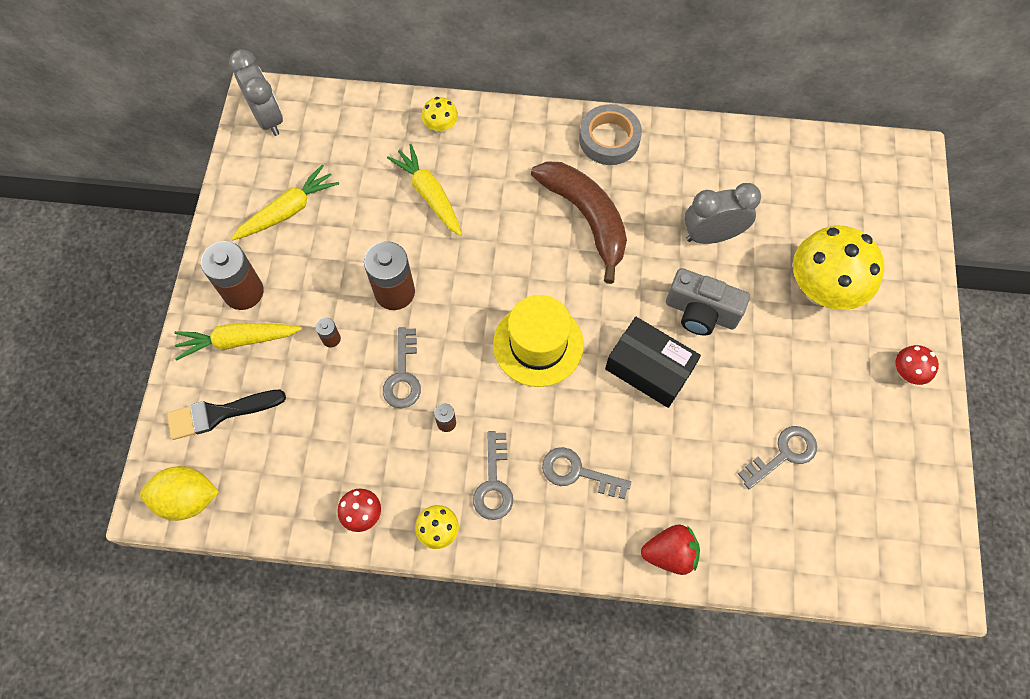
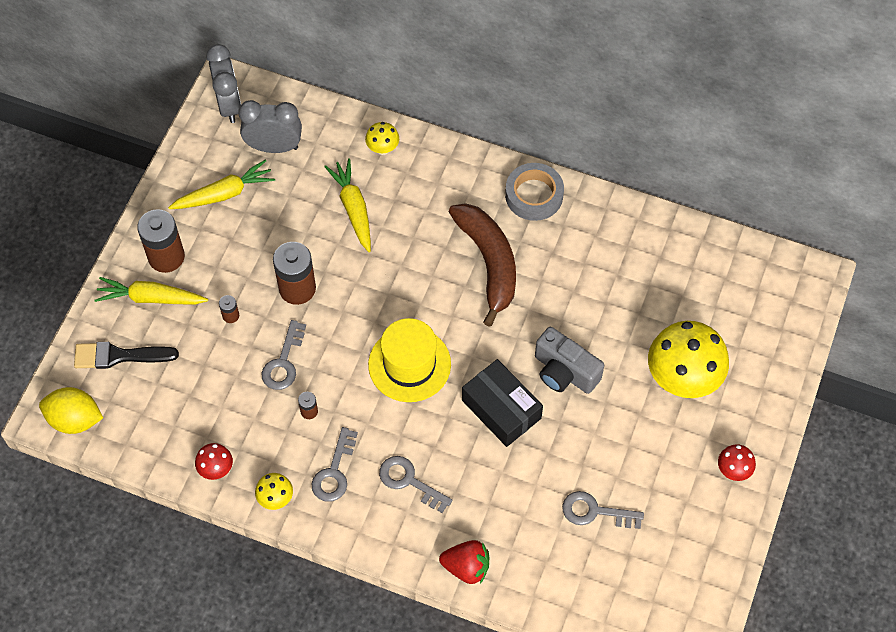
camera: 15 degrees right, 5 degrees down
(711, 235) = (598, 306): grey clock -> grey clock (274, 147)
(783, 454) = (595, 511): grey key -> grey key turned 150 degrees counterclockwise

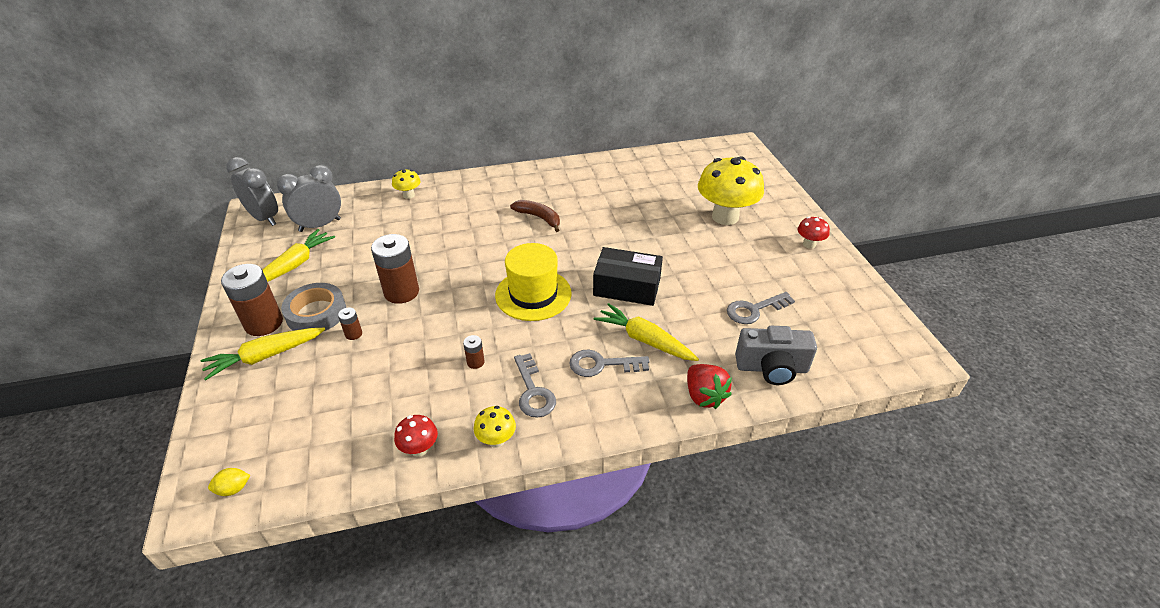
camera: 35 degrees left, 20 degrees down
(75, 419) = (233, 489): yellow lemon -> yellow lemon, size x0.49
(119, 356) = (256, 413): black brush -> none
(283, 362) = (426, 341): grey key -> none
(353, 208) = (412, 231): yellow carrot -> yellow carrot (644, 340)
(466, 567) = (704, 396): red strawberry -> red strawberry turned 90 degrees clockwise
(489, 263) = (539, 218): brown banana -> brown banana, size x0.56
(534, 195) = (537, 176): grey tape -> grey tape (316, 313)
(564, 372) = (648, 247): grey camera -> grey camera (771, 368)

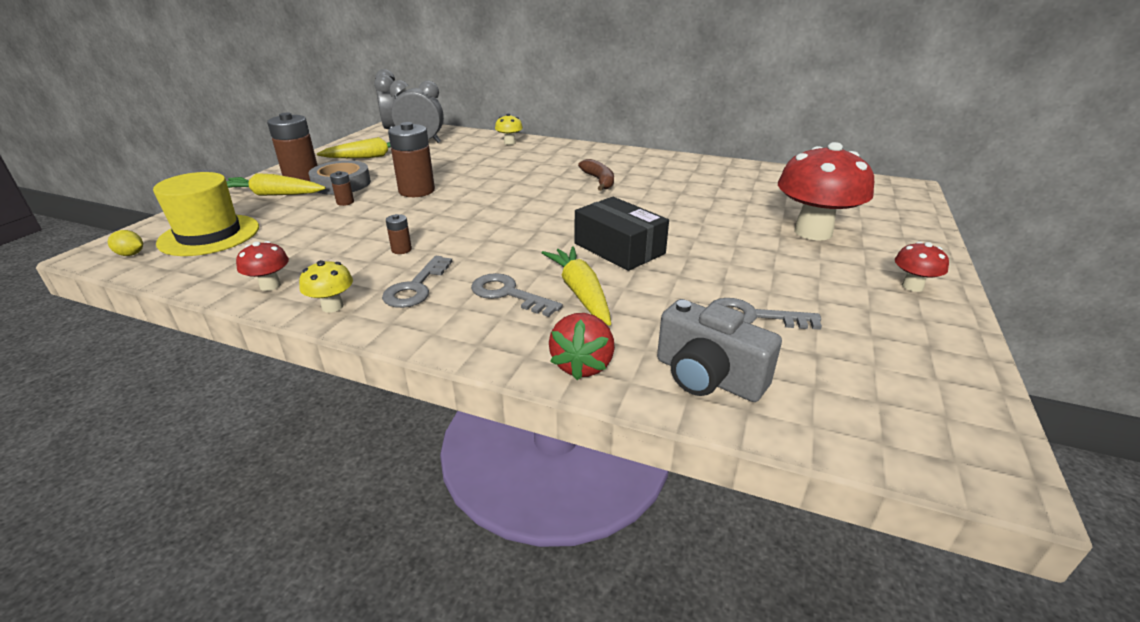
camera: 35 degrees right, 10 degrees down
(533, 294) = (519, 225): yellow hat -> yellow hat (209, 235)
(725, 217) = (813, 232): yellow mushroom -> red mushroom

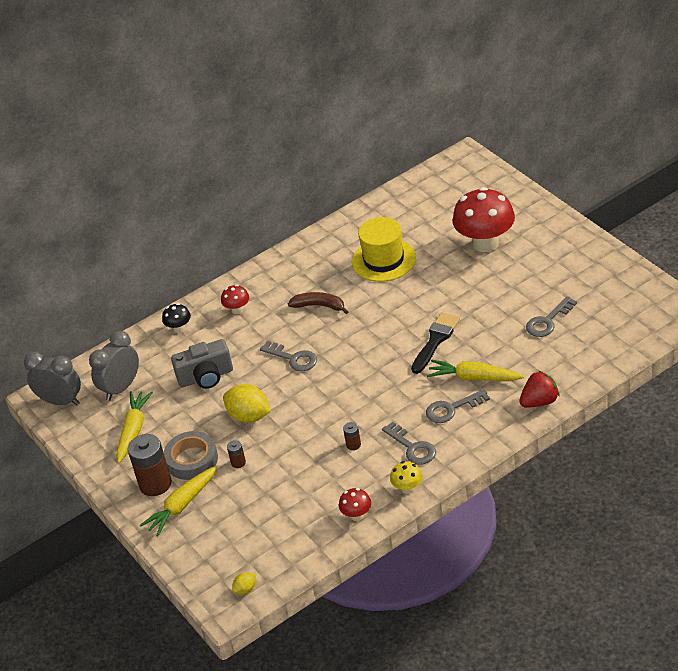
camera: 50 degrees left, 10 degrees up
(209, 235) = (242, 546): yellow hat -> yellow hat (384, 260)
(416, 191) = (249, 416): brown battery -> yellow lemon
(509, 143) = (179, 329): yellow mushroom -> black mushroom
(514, 188) = (293, 358): none -> grey key
(582, 365) = (540, 402): red strawberry -> red strawberry turned 75 degrees counterclockwise
(619, 248) = (435, 340): black box -> black brush
(707, 377) = (580, 362): grey camera -> grey camera (206, 377)
(912, 286) = (569, 244): red mushroom -> red mushroom (237, 310)

